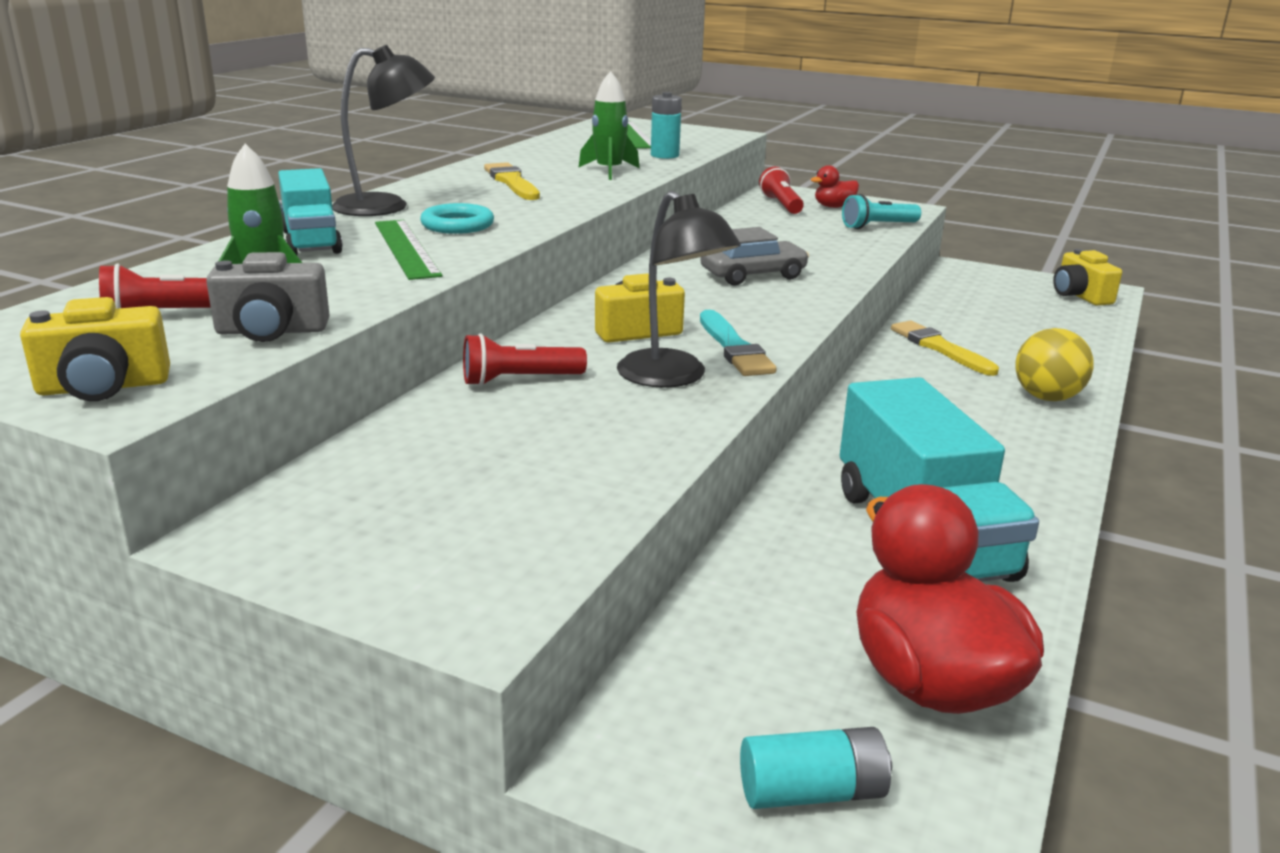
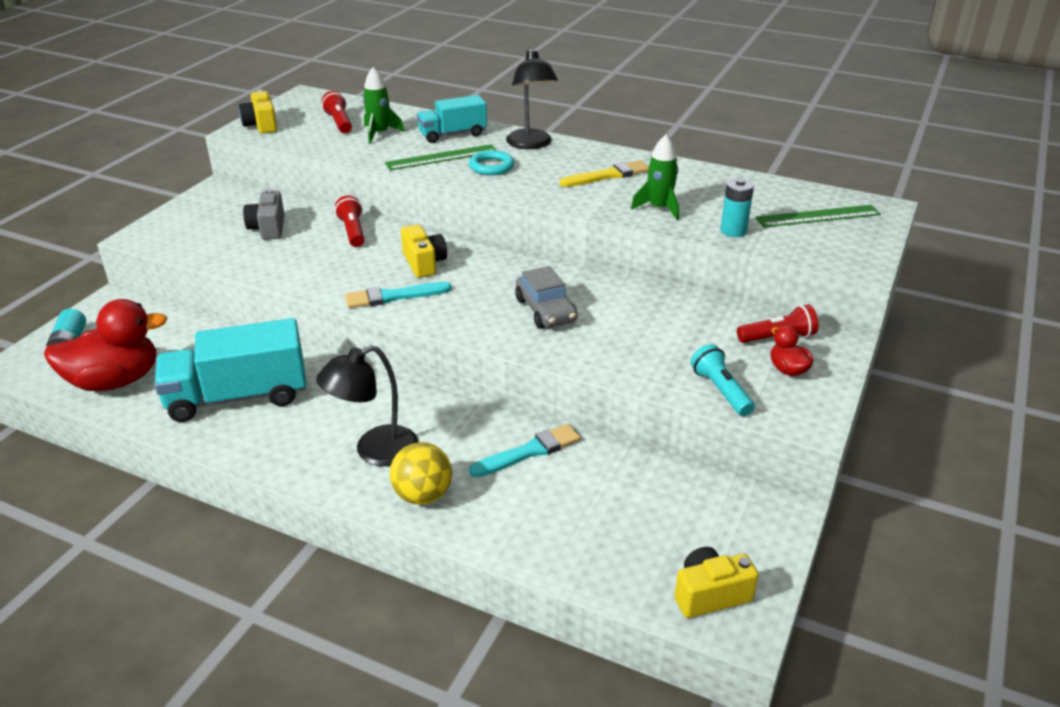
camera: 90 degrees right, 10 degrees up
(271, 331) = (315, 143): grey camera -> grey camera (268, 228)
(672, 377) = (349, 275): black lamp -> black lamp (375, 451)
(940, 348) = (529, 451): yellow brush -> turquoise brush

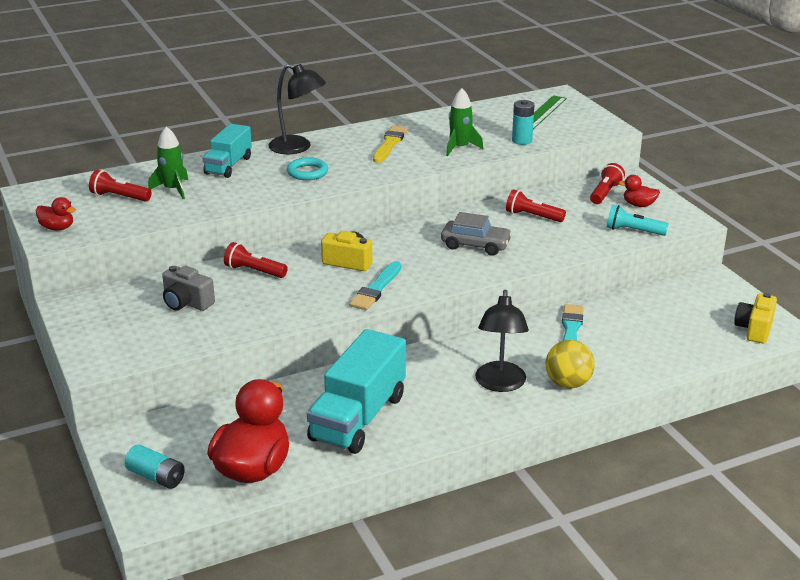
camera: 50 degrees left, 5 degrees down
(261, 125) = (57, 228): yellow camera -> red duck
(441, 157) = (260, 183): green ruler -> none
(653, 316) = (532, 216): none -> red flashlight

